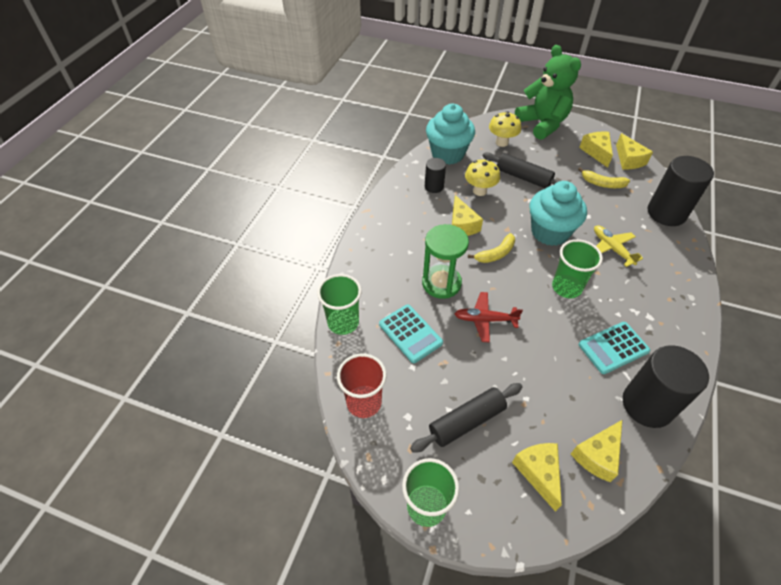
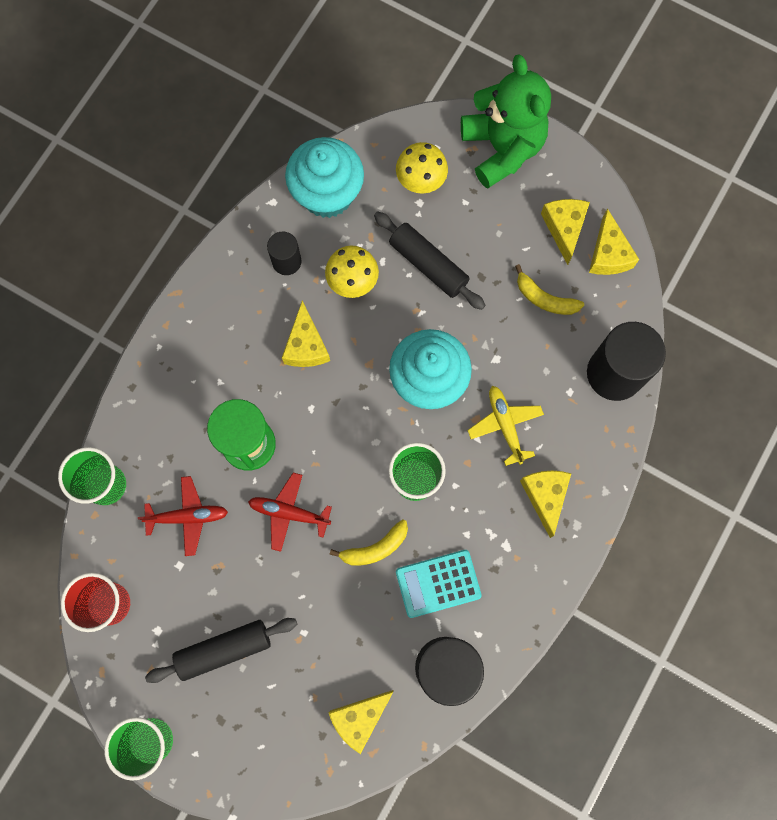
camera: 10 degrees right, 25 degrees up
(410, 333) = (188, 516): turquoise calculator -> red plane
(495, 254) = (338, 406): yellow banana -> yellow banana (375, 548)
(538, 473) = (286, 725): yellow cheese -> yellow cheese (545, 496)

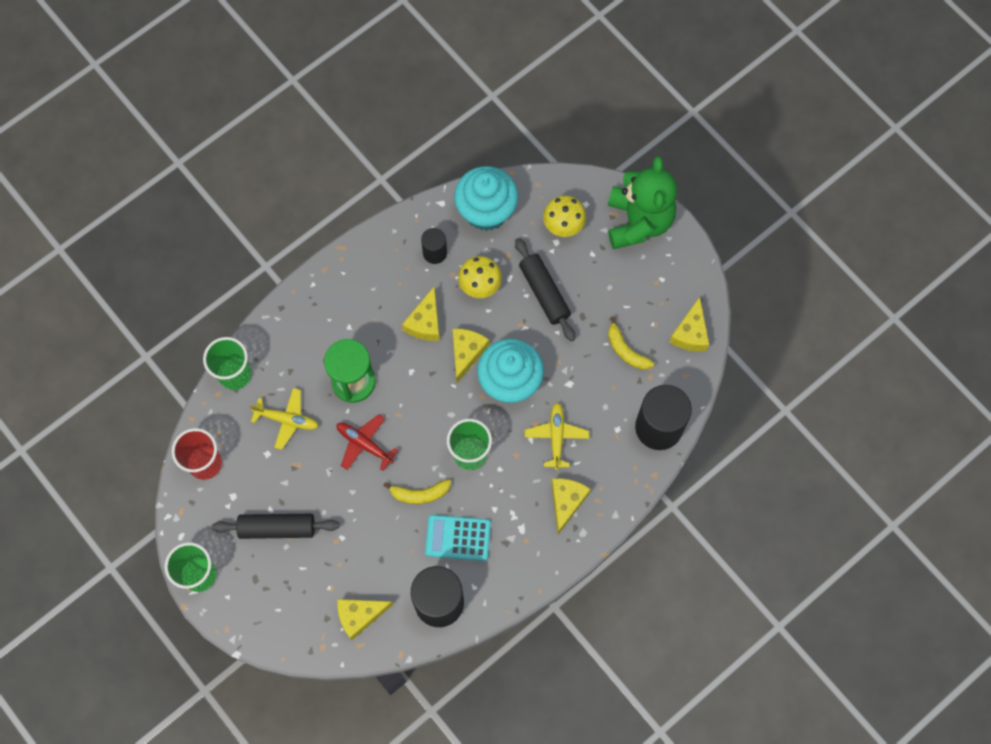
camera: 20 degrees right, 5 degrees down
(188, 516) = (287, 420): red plane -> yellow plane
(564, 228) = (663, 301): yellow cheese -> yellow cheese (466, 353)

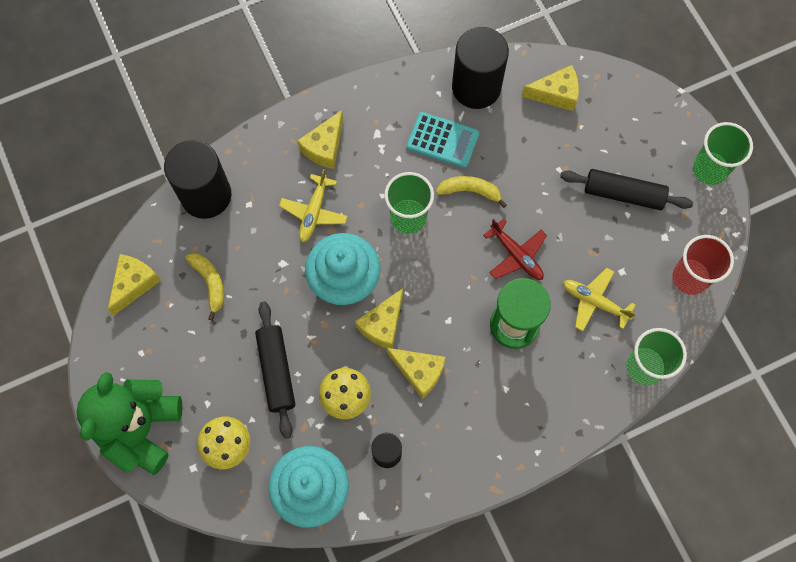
camera: 165 degrees left, 0 degrees up
(425, 322) = (419, 372): yellow cheese -> yellow cheese turned 90 degrees clockwise

